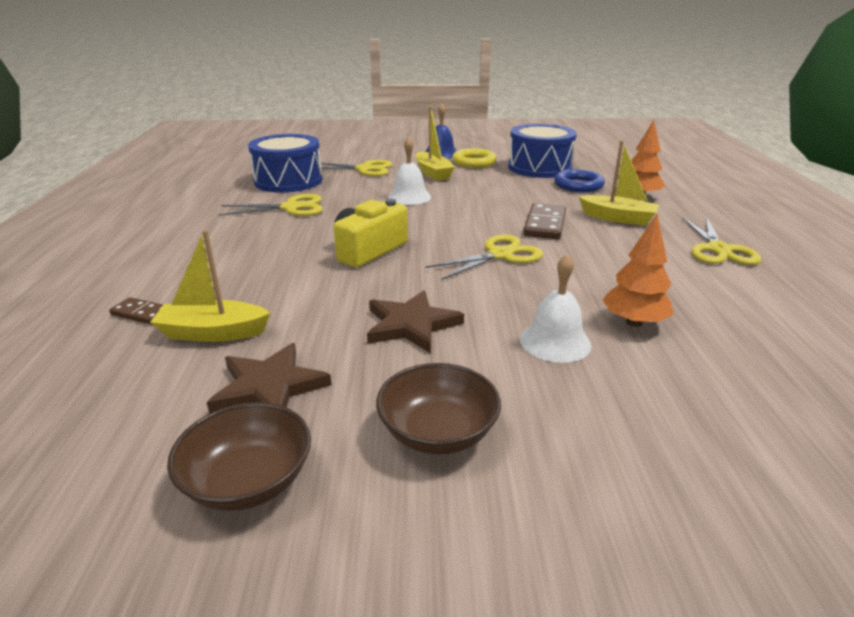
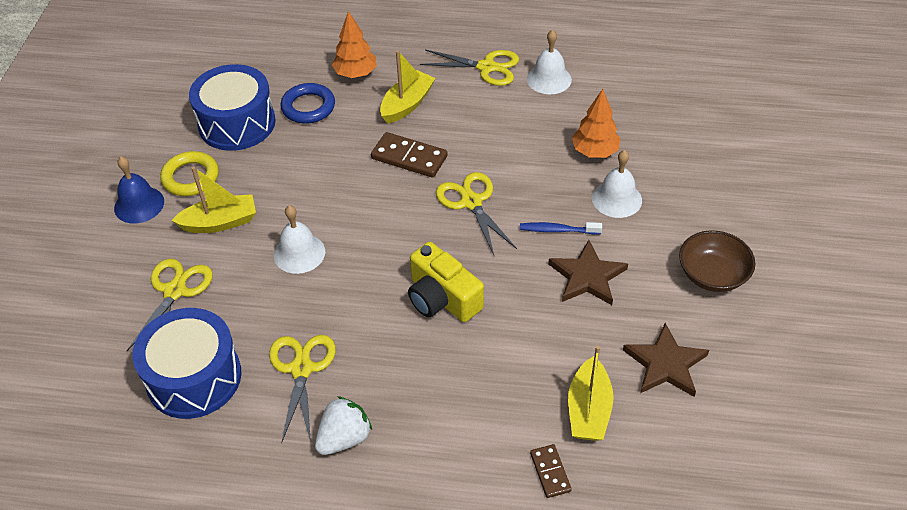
camera: 80 degrees left, 20 degrees up
(142, 314) = (550, 472): brown domino -> brown domino turned 45 degrees counterclockwise
(220, 226) = (344, 438): none -> white strawberry
(248, 481) = (756, 367): brown bowl -> none
(480, 303) = (557, 230): none -> blue toothbrush
(742, 286) = (549, 79): none -> white bell

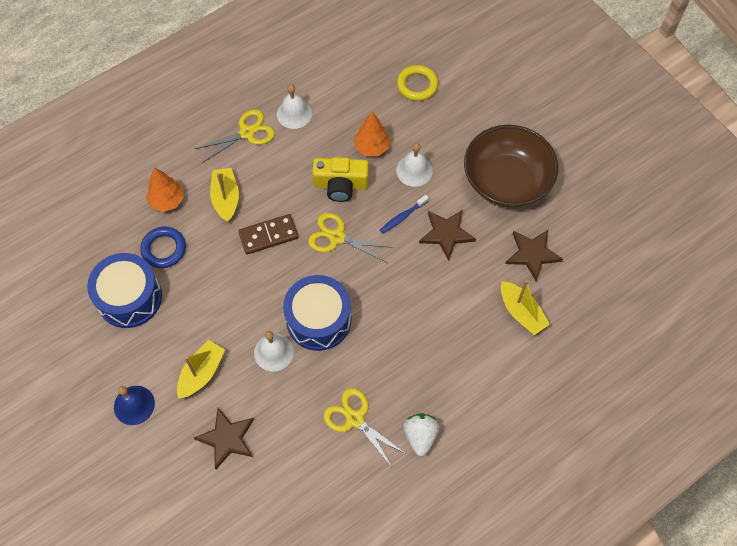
camera: 45 degrees left, 15 degrees up
(175, 291) = (227, 438): yellow scissors -> brown star
(190, 177) = (145, 359): yellow ring -> yellow ring (417, 85)
(194, 377) = (301, 477): blue drum -> blue drum (318, 320)
(442, 298) = (384, 311): yellow camera -> yellow camera (341, 185)
(550, 472) = (536, 362): brown domino -> none
(712, 275) = (506, 180): brown bowl -> brown bowl, size x1.80

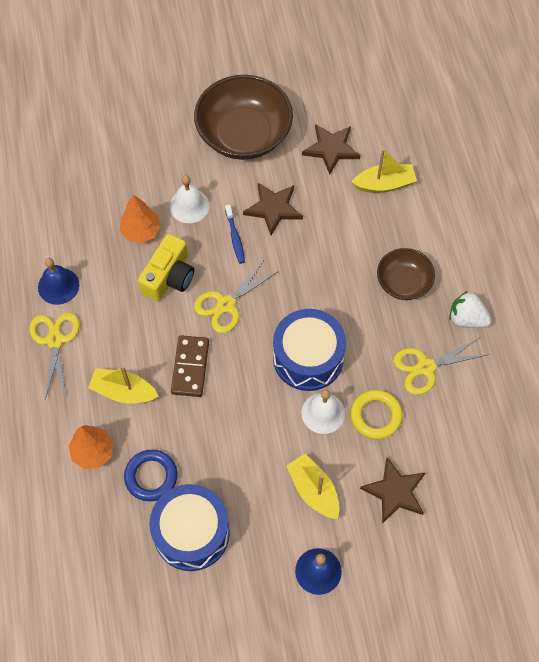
camera: 65 degrees left, 0 degrees up
(294, 113) = (58, 286): white bell -> blue bell
(417, 85) = (93, 161): yellow ring -> yellow ring (375, 416)
(429, 368) = (403, 282): none -> brown bowl

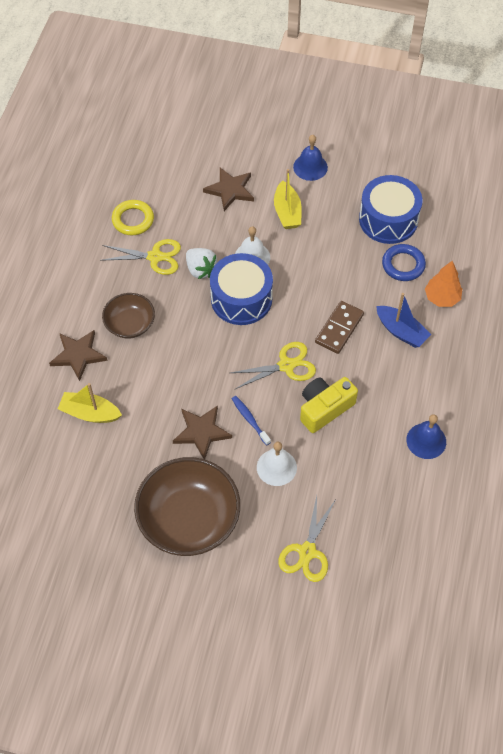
camera: 155 degrees left, 5 degrees down
(54, 340) = (445, 394): yellow scissors -> yellow scissors (307, 552)
(123, 391) = (401, 331): yellow boat -> blue boat
(141, 231) = (332, 461): orange tree -> none
(235, 238) = (250, 419): blue toothbrush -> blue toothbrush turned 45 degrees counterclockwise
(331, 149) = (116, 468): brown star -> brown star (78, 355)
(375, 416) = (214, 240): yellow ring -> yellow ring (133, 220)
(466, 319) = (100, 278): white strawberry -> white strawberry (201, 270)

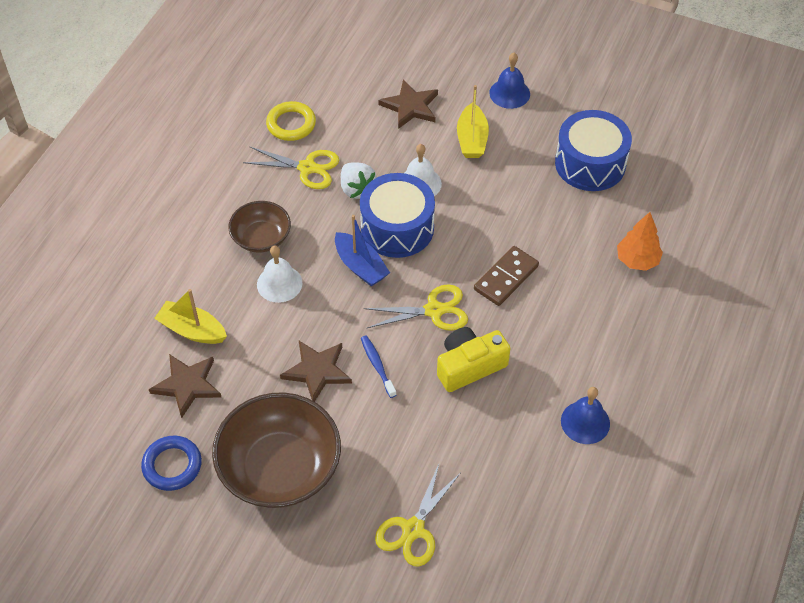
camera: 10 degrees right, 5 degrees down
(78, 355) = (194, 264): brown star -> brown star (187, 385)
(276, 467) = (397, 425): white bell -> white bell (279, 283)
(401, 331) = (580, 292): blue boat -> blue boat (360, 266)
(403, 265) = (597, 216): blue ring -> blue ring (172, 465)

